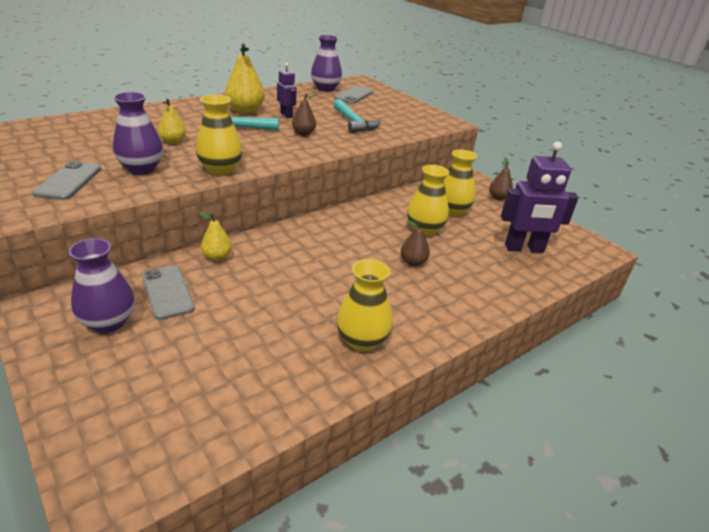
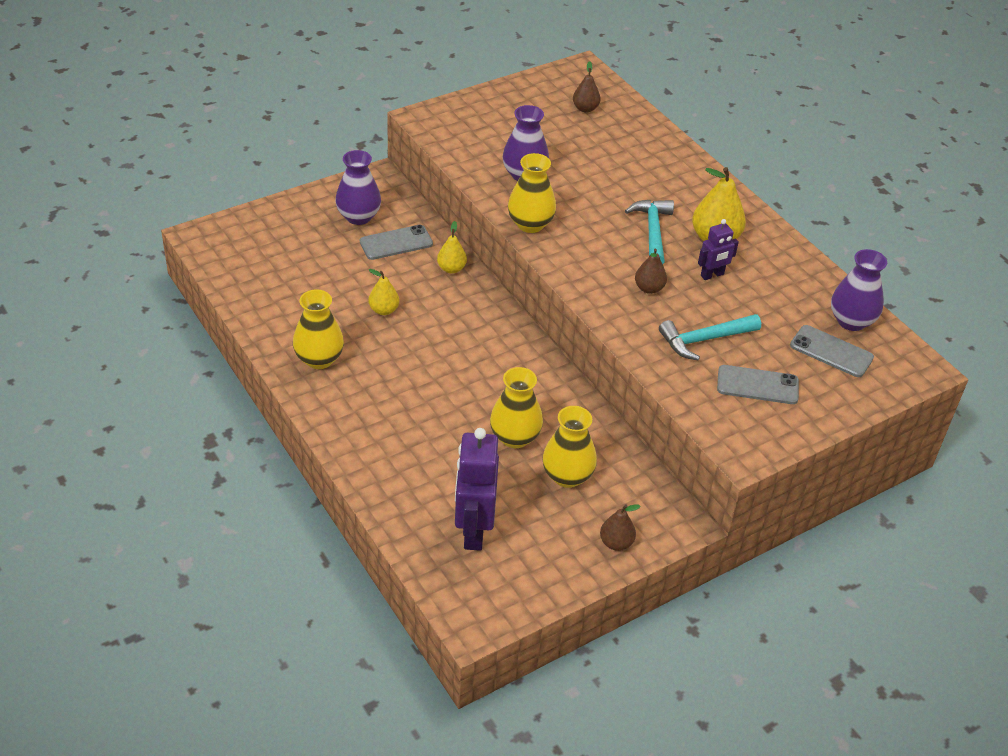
camera: 95 degrees right, 10 degrees up
(69, 181) = (492, 138): grey phone -> grey phone (757, 385)
(173, 141) = (596, 188): yellow pear -> yellow pear (384, 310)
(413, 262) = (442, 414): brown pear -> brown pear (585, 108)

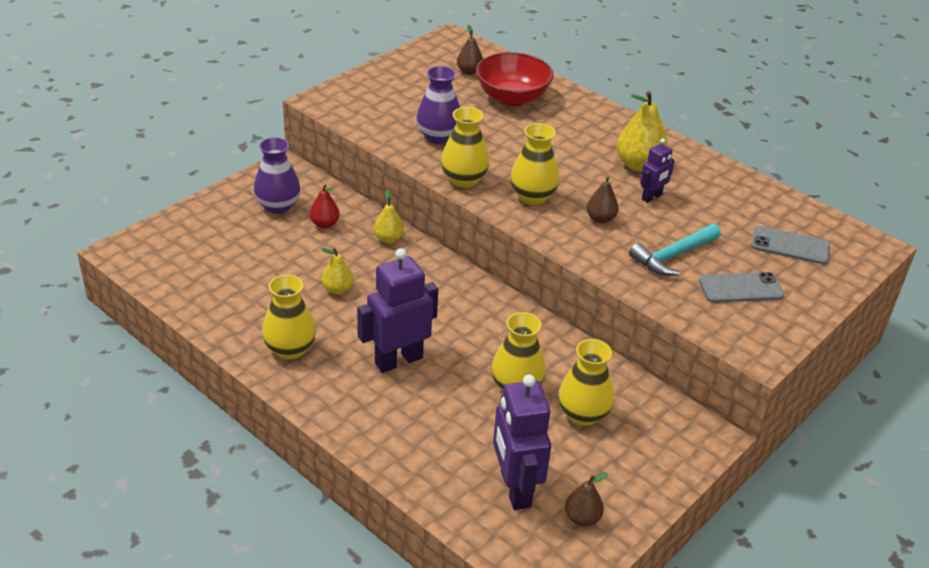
camera: 15 degrees left, 5 degrees down
(396, 243) = (325, 224): grey phone -> red pear
(414, 389) = (398, 360): none -> purple robot
(591, 253) = (532, 196): none -> yellow vase
(616, 543) = (658, 470): brown pear -> brown pear (582, 518)
(617, 144) = (512, 98): none -> red bowl
(652, 232) = (580, 168): turquoise hammer -> none
(851, 321) = (793, 216): purple vase -> none

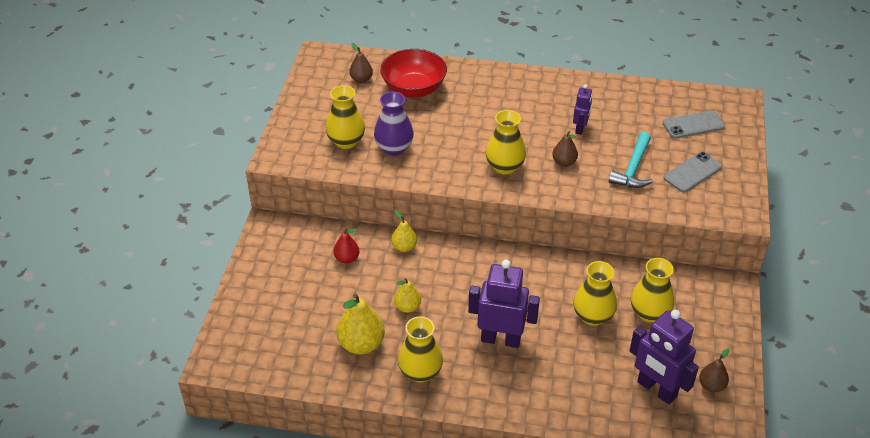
camera: 30 degrees left, 5 degrees up
(278, 206) = (297, 261): purple vase -> none
(398, 360) = (500, 339): purple robot -> purple robot turned 75 degrees clockwise
(464, 180) = (446, 176): yellow vase -> yellow vase (346, 141)
(638, 165) = (549, 106): yellow pear -> yellow pear (361, 344)

